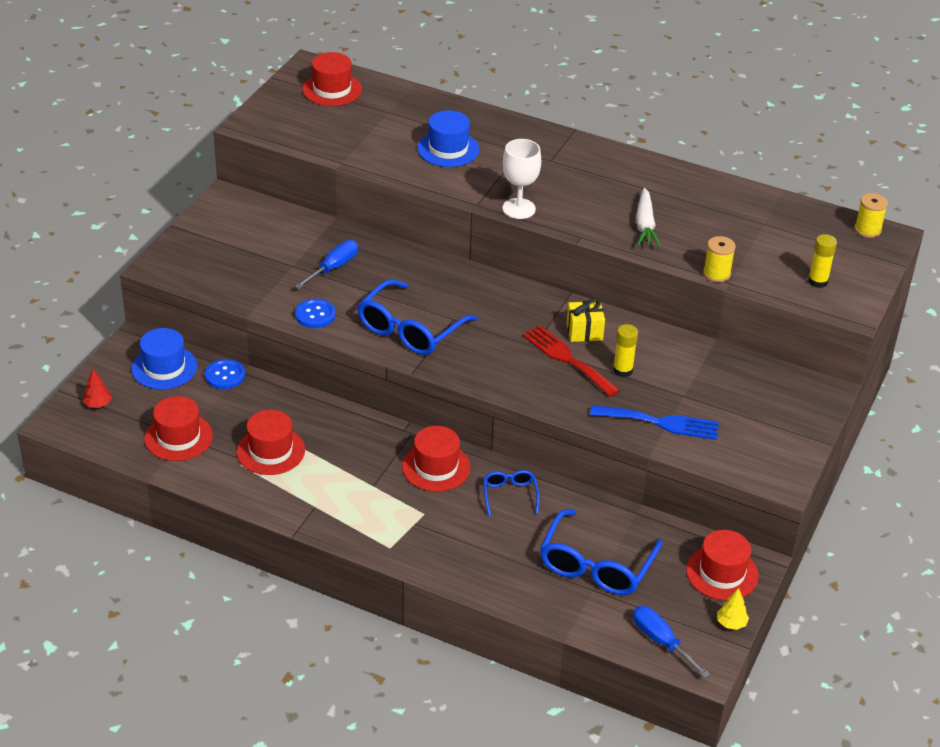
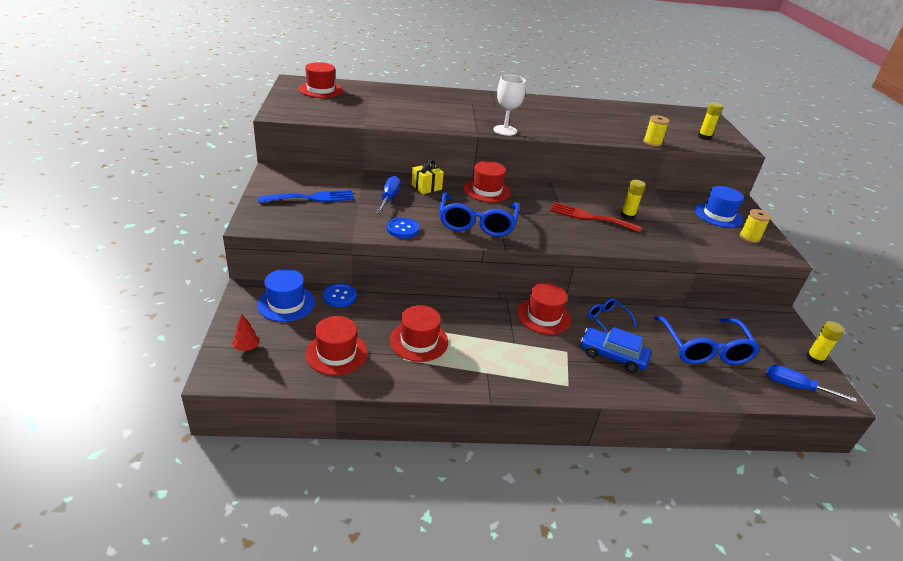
camera: 30 degrees left, 5 degrees down
(448, 149) = (428, 108): blue hat -> blue hat (718, 215)
(473, 535) = (612, 356): none -> blue car
(584, 332) = (582, 200): yellow gift -> yellow gift (426, 187)
(645, 225) = (585, 127): white carrot -> none
(661, 423) = (682, 240): blue fork -> blue fork (311, 198)
(722, 573) = (772, 328): red hat -> red hat (487, 190)
(731, 623) = (814, 359): yellow tree -> yellow glue stick
(867, 230) = (692, 111): yellow spool -> yellow spool (749, 237)

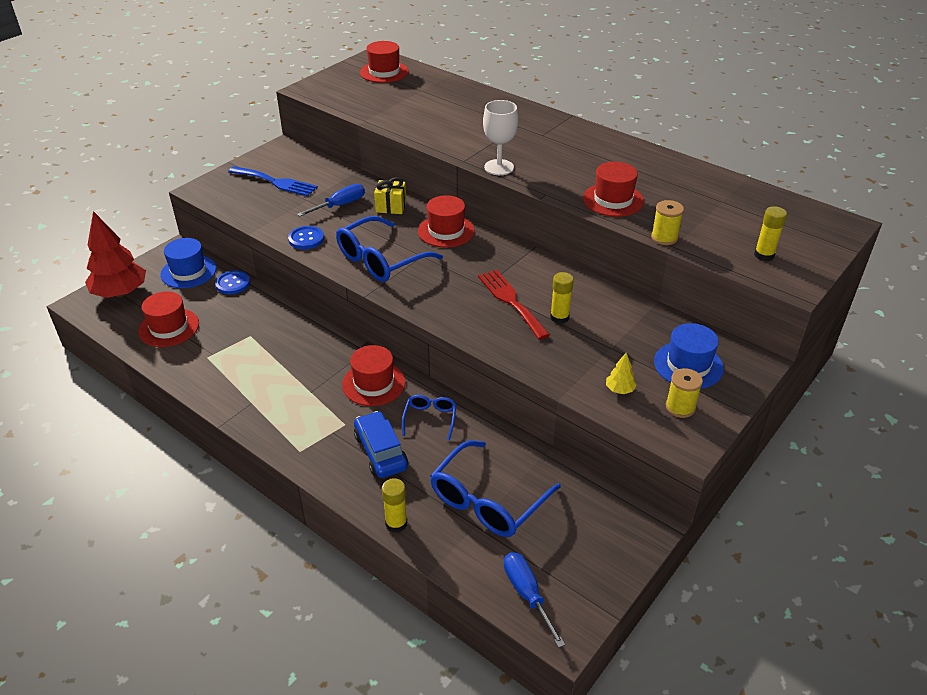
camera: 45 degrees right, 5 degrees up
(247, 347) = (121, 293): red tree -> red tree, size x2.38
(419, 341) = (238, 349): red hat -> red hat (613, 200)
(714, 241) = (619, 390): none -> yellow tree
(814, 359) = (607, 587): yellow glue stick -> yellow glue stick (396, 523)

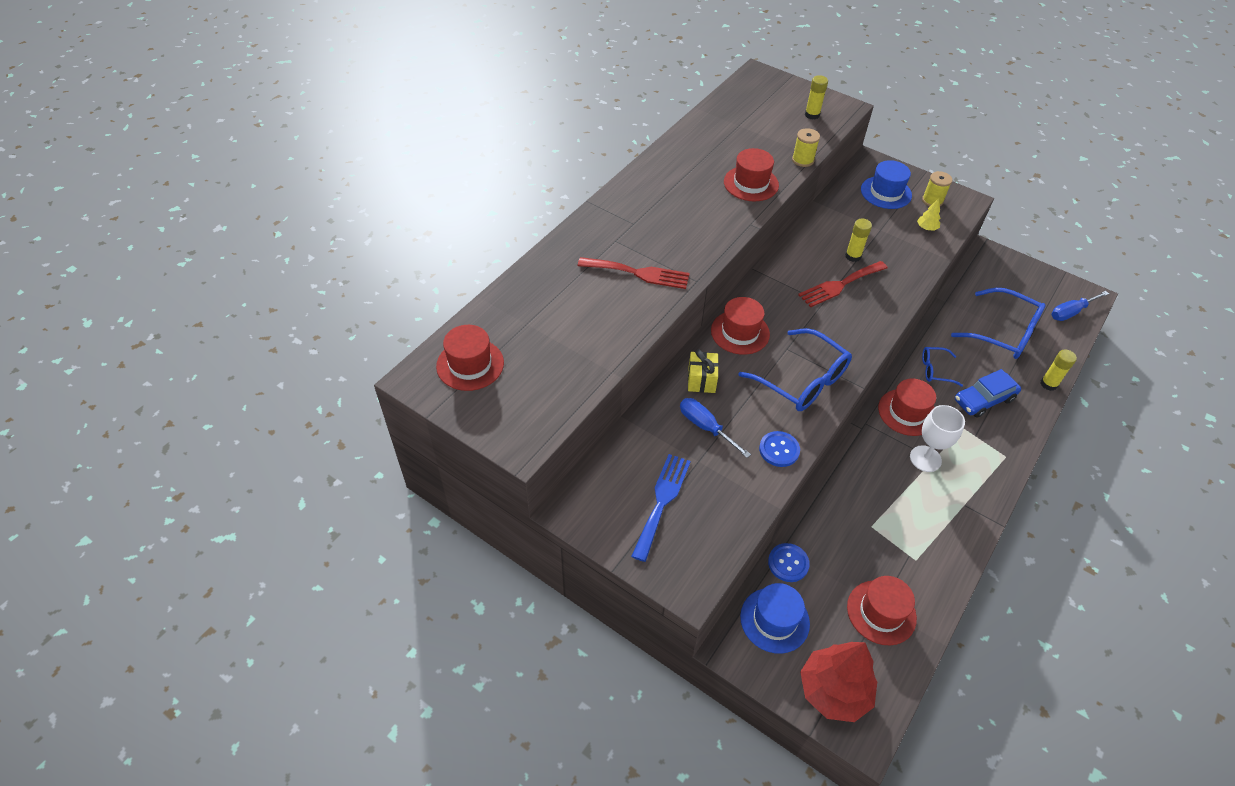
camera: 95 degrees left, 10 degrees up
(475, 135) = (639, 273): none -> red fork
(499, 167) = (706, 255): white goblet -> white goblet (925, 459)

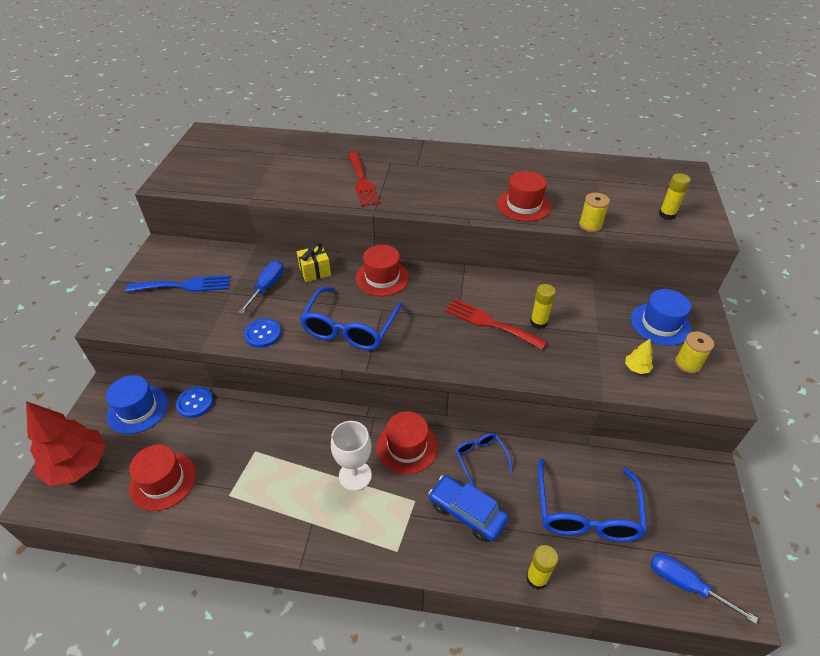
camera: 65 degrees right, 5 degrees down
(470, 364) = (227, 145): red hat -> none

